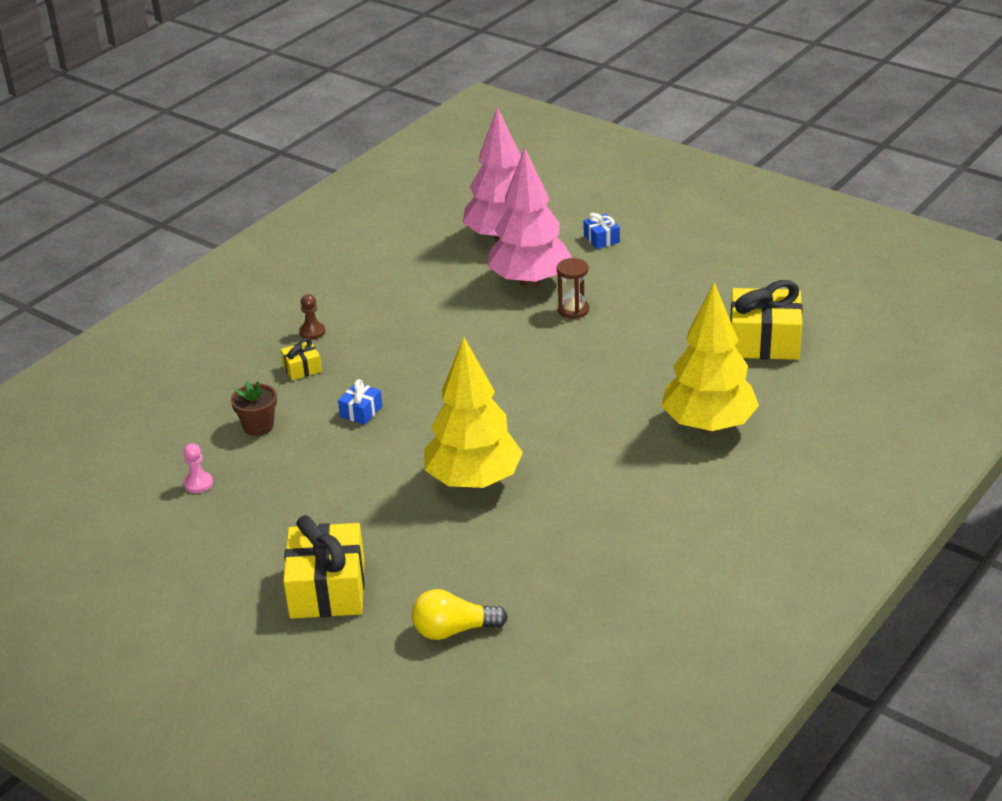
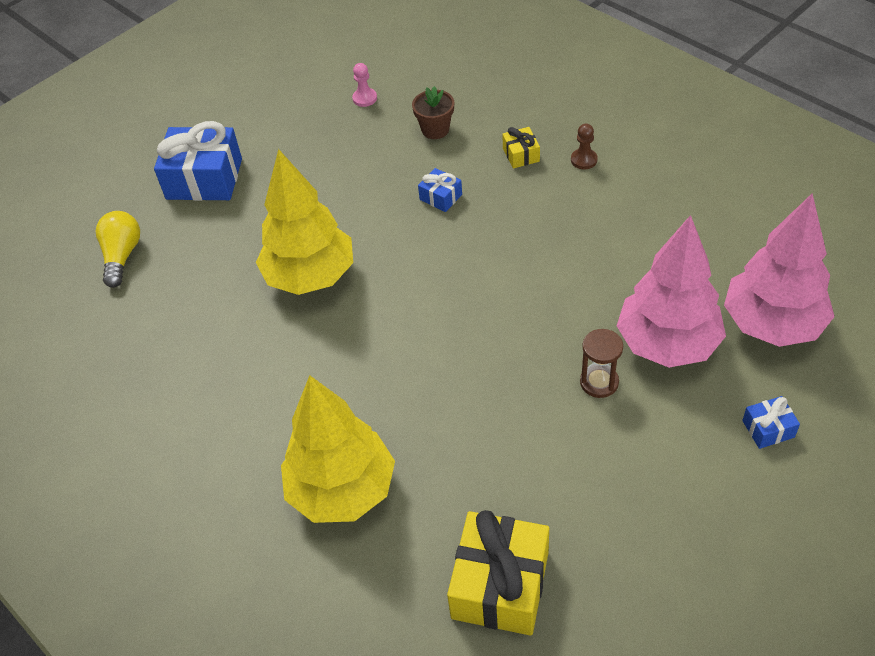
camera: 100 degrees right, 15 degrees up
(327, 589) = (204, 179): yellow gift -> blue gift

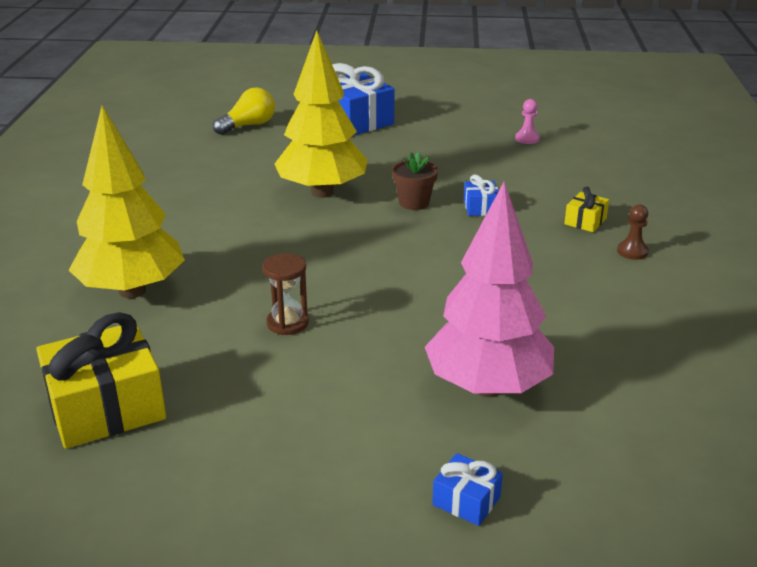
camera: 45 degrees right, 20 degrees down
(435, 129) = (546, 176): brown flower pot -> brown flower pot (414, 203)
(599, 382) = (390, 367): brown hourglass -> brown hourglass (287, 323)
(772, 324) = (607, 445): pink tree -> none

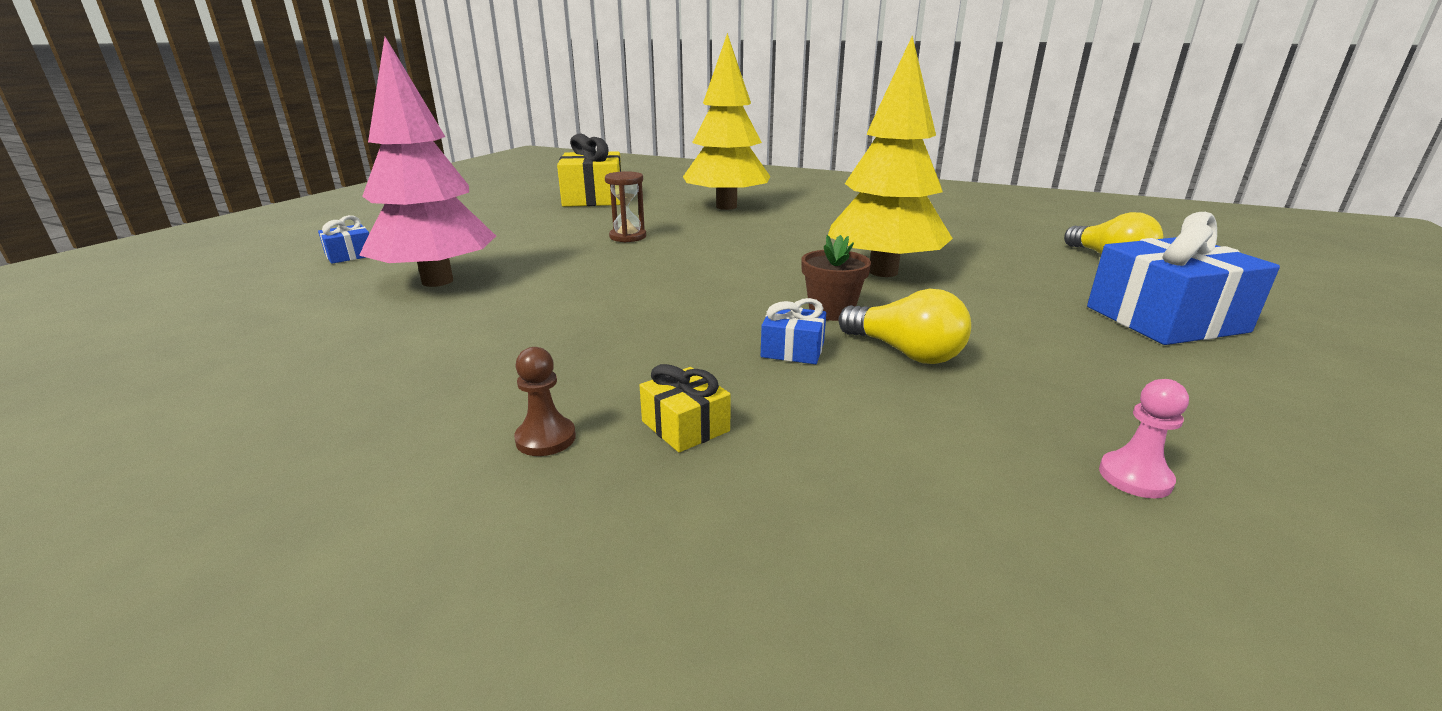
camera: 110 degrees right, 5 degrees down
(456, 179) = (905, 352): none -> yellow light bulb

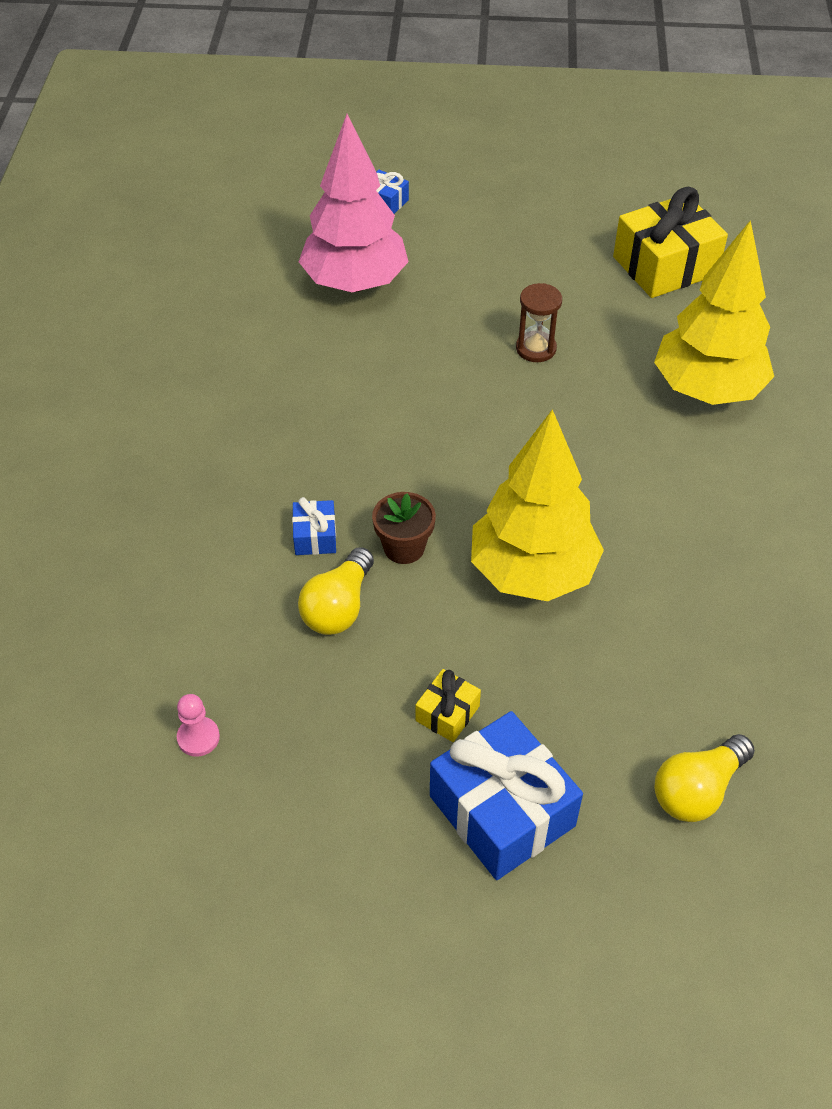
camera: 70 degrees right, 25 degrees up
(545, 438) = (153, 450): brown pawn -> none
(685, 426) = (186, 507): yellow gift -> yellow gift (447, 713)

